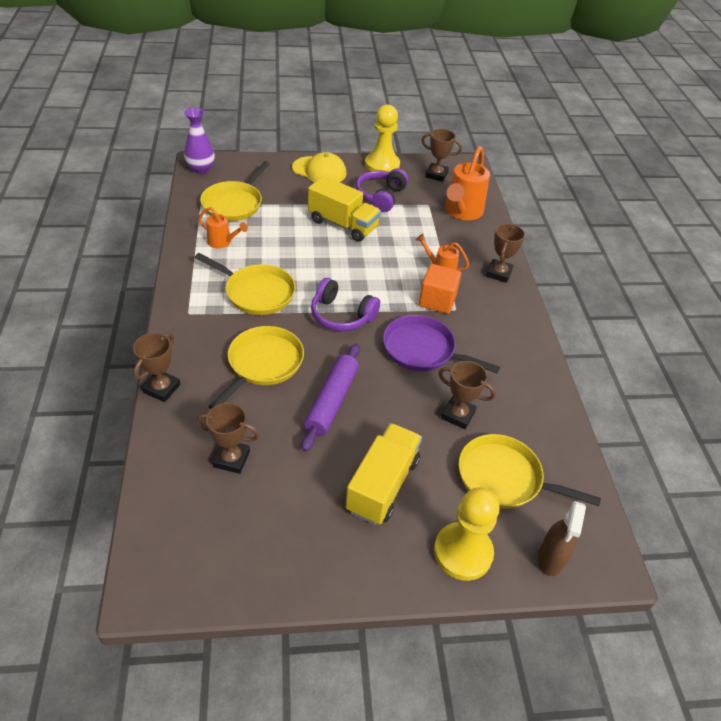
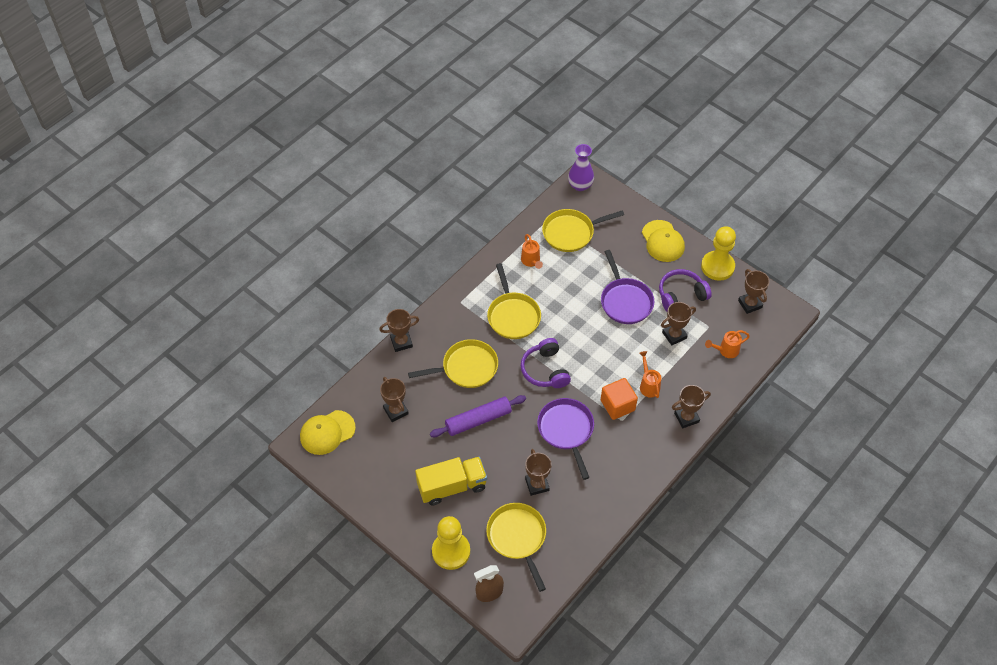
camera: 50 degrees right, 10 degrees up
(169, 548) = (327, 432): none -> yellow cap
(343, 224) = (625, 301): yellow truck -> purple pan
(412, 224) = (674, 335): none -> brown trophy
(462, 212) = (726, 350): orange watering can -> orange watering can, size x0.55

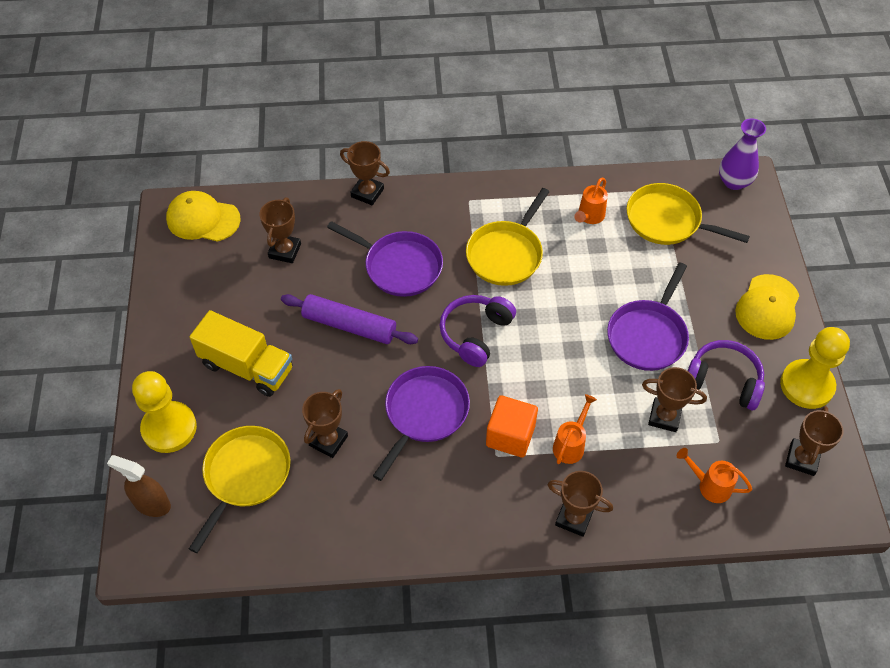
camera: 45 degrees right, 0 degrees up
(466, 368) = (399, 266): yellow pan -> purple pan

